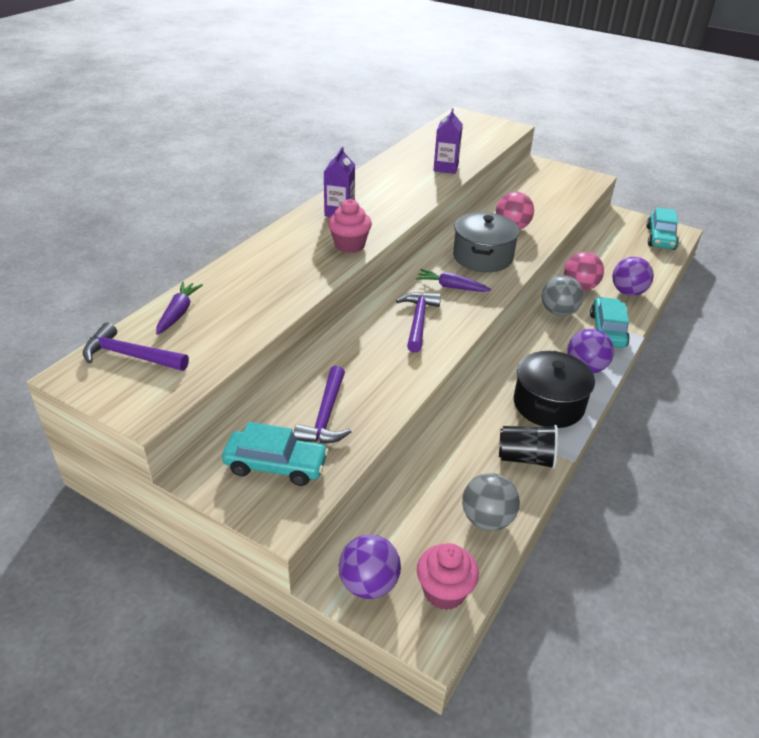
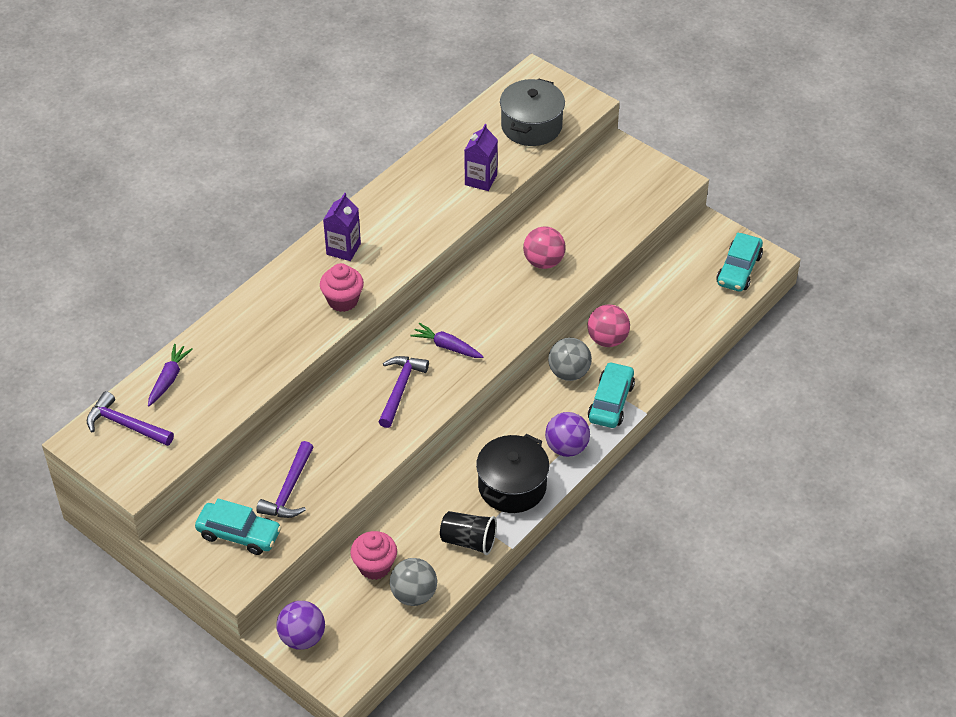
camera: 10 degrees right, 10 degrees up
(444, 591) = (360, 650): pink cupcake -> pink cupcake (375, 566)
(482, 257) = (494, 306): grey pot -> grey pot (531, 126)
(627, 292) = (658, 351): purple ball -> none

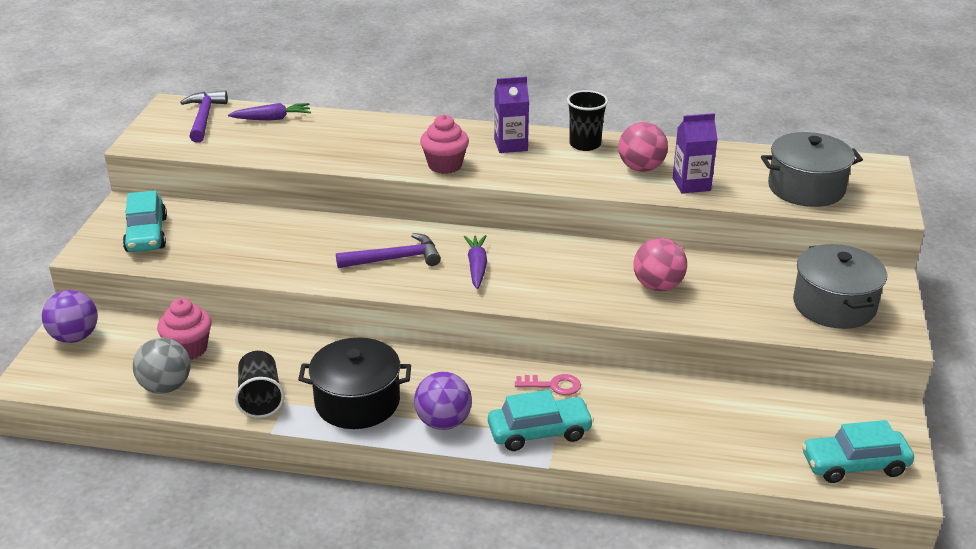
camera: 60 degrees right, 15 degrees down
(289, 490) = (218, 242): purple hammer -> none
(378, 207) = (585, 144): none -> black cup
(569, 373) = (553, 385): grey ball -> pink key
(607, 339) = (629, 396): pink ball -> pink ball (641, 168)
(627, 189) = (834, 305): none -> grey pot

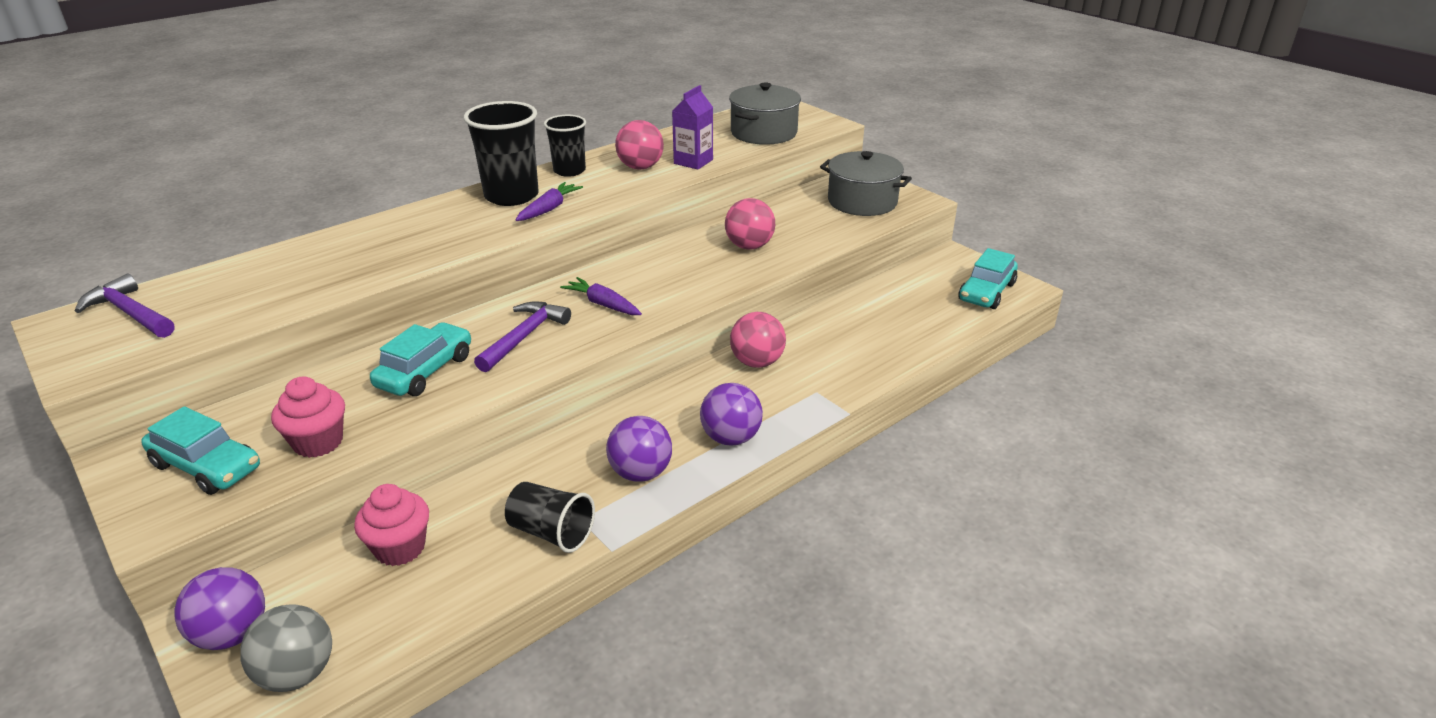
camera: 50 degrees left, 0 degrees up
(166, 387) = (436, 595): grey ball -> grey ball (297, 673)
(272, 118) = (224, 278): purple carrot -> purple carrot (549, 209)
(357, 402) = (640, 473): black pot -> purple ball
(445, 165) = (483, 233): pink cupcake -> pink cupcake (318, 442)
(511, 145) = (511, 196): purple carton -> black cup
(539, 432) = (803, 396): turquoise car -> turquoise car (425, 371)
(553, 385) = (757, 362): pink key -> pink ball

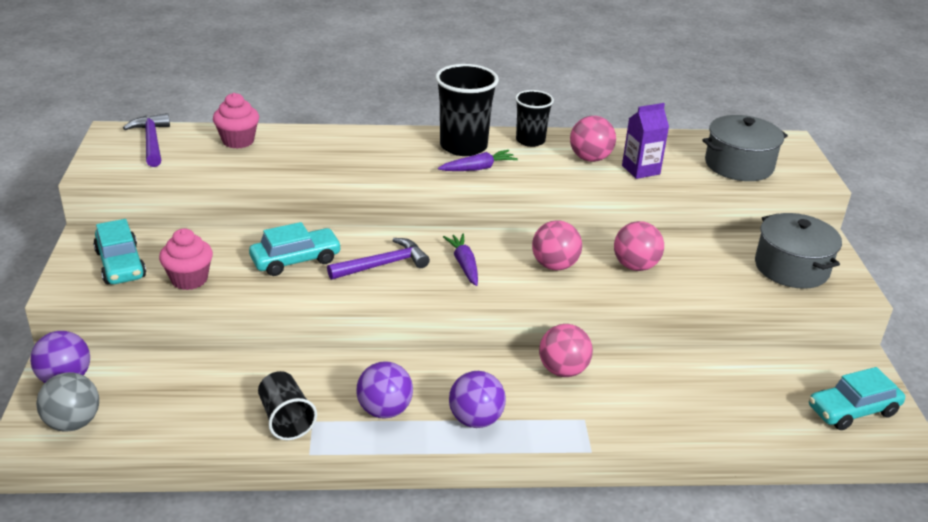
camera: 35 degrees right, 0 degrees up
(400, 548) = (193, 377): pink cupcake -> pink cupcake (238, 141)
(684, 272) = (554, 265): none -> pink ball

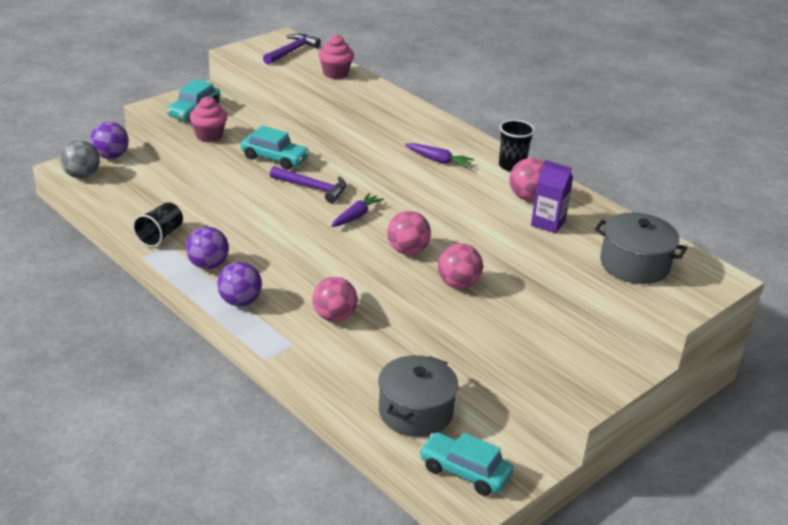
camera: 50 degrees right, 0 degrees up
(463, 146) = (458, 145): black cup -> none
(791, 268) = (569, 358): grey pot -> grey pot (415, 412)

